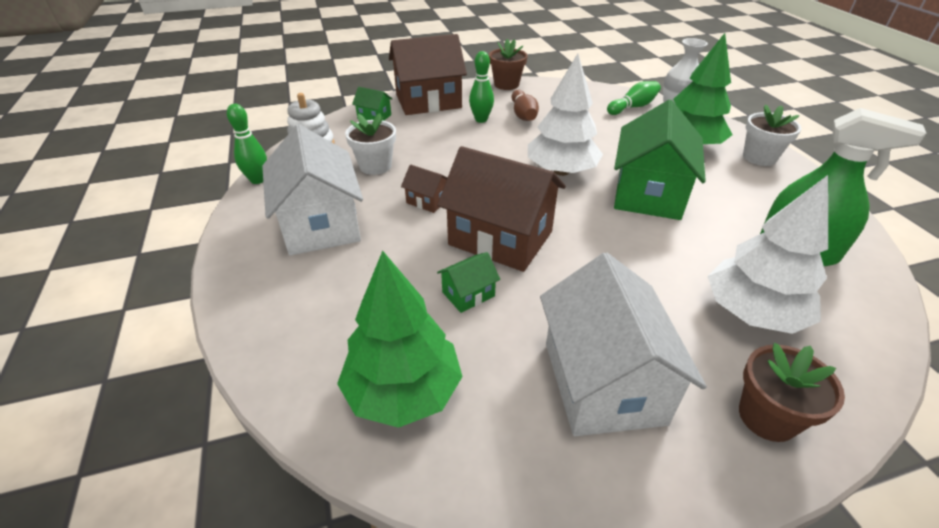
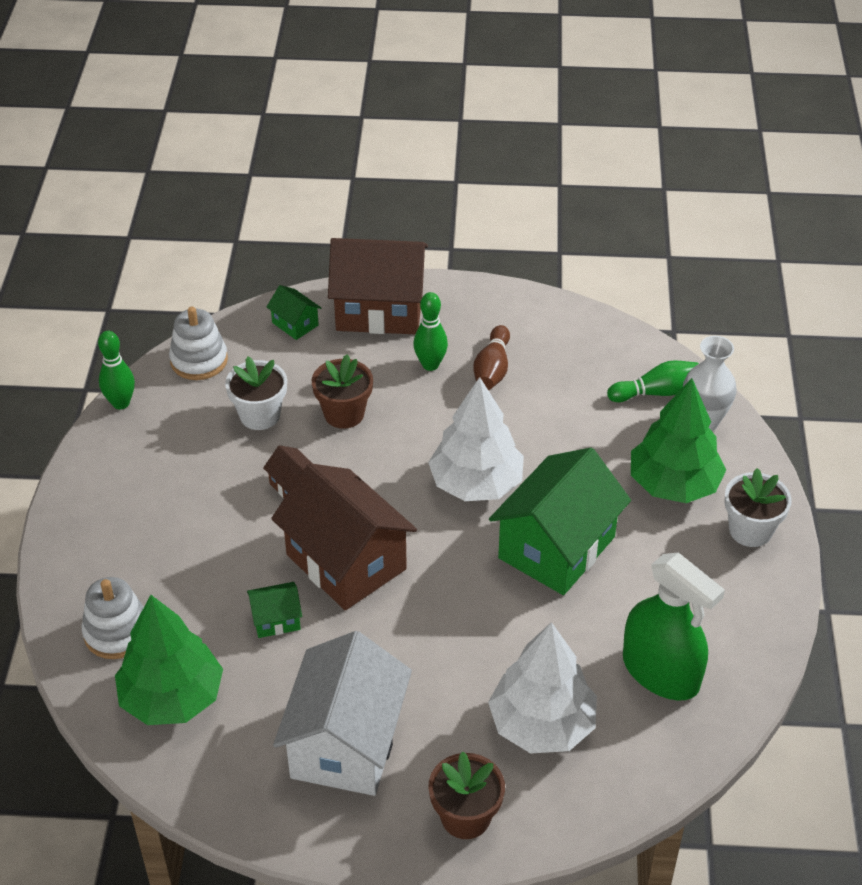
camera: 20 degrees right, 5 degrees up
(318, 345) = (117, 632): none -> white stacking toy
(320, 224) = (167, 489): white house -> none
(506, 84) = (507, 299): brown flower pot -> brown flower pot (344, 414)

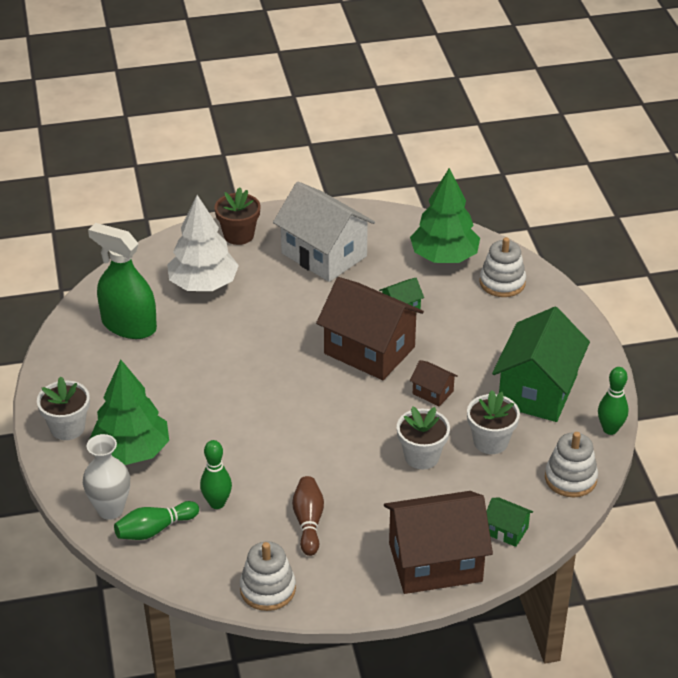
camera: 165 degrees right, 5 degrees down
(344, 414) = (421, 456): brown flower pot -> white flower pot
(346, 743) = (324, 255): white house -> white house turned 45 degrees counterclockwise
(430, 365) = (366, 515): green bowling pin -> green bowling pin (217, 503)
(476, 484) = (292, 421): white tree -> none
(551, 316) = (267, 589): none -> white stacking toy
(556, 547) = (217, 388): green house -> green house (537, 390)

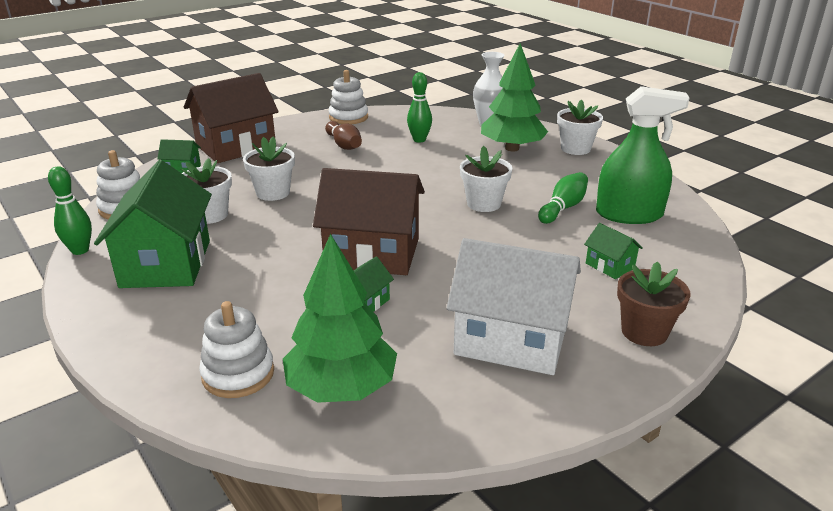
camera: 155 degrees right, 10 degrees down
(155, 529) = (448, 123): green bowling pin -> green bowling pin (563, 208)
(203, 284) = (610, 266): white tree -> green house
(236, 377) = (483, 204): none -> white flower pot
(433, 392) = (283, 236): brown house -> none

